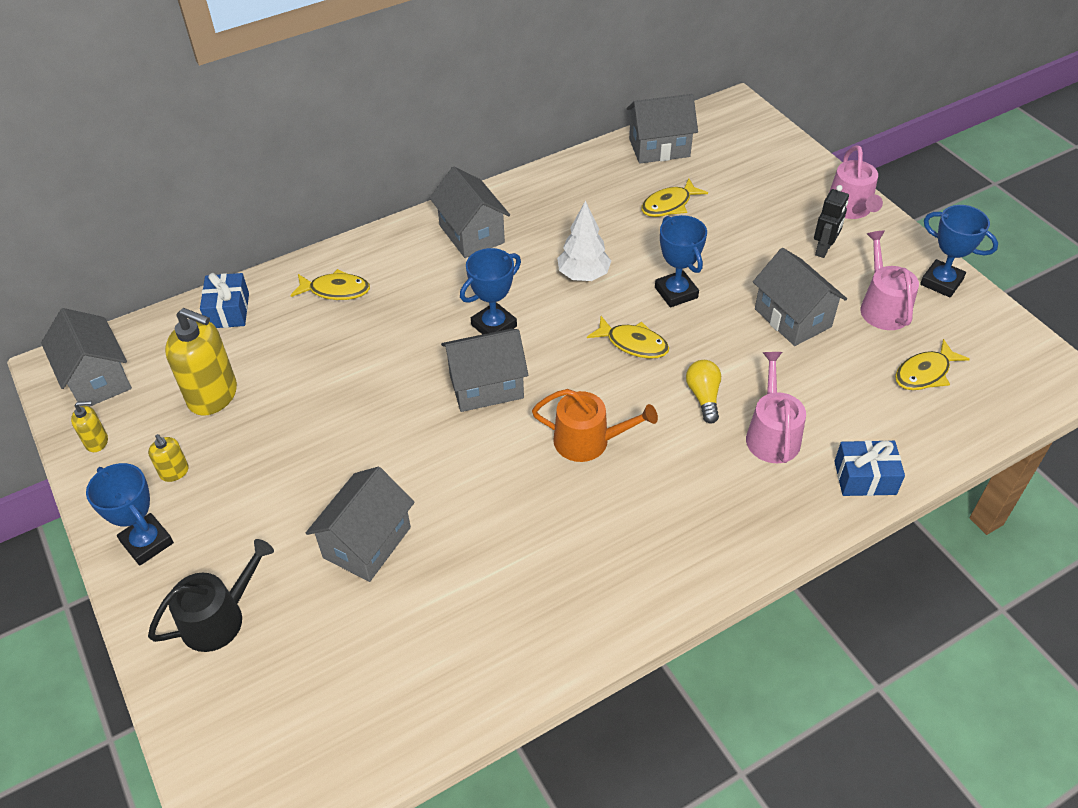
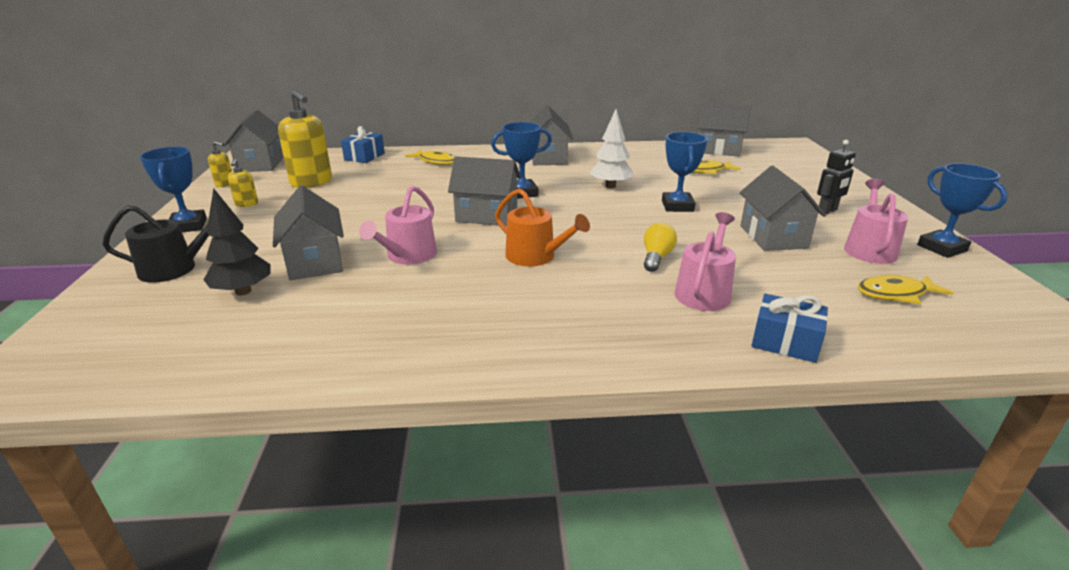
camera: 25 degrees right, 20 degrees down
(336, 618) = (243, 291): none -> black tree
(367, 542) = (315, 262): grey house -> grey house turned 75 degrees counterclockwise
(633, 343) = (620, 221): yellow fish -> none
(850, 208) = (866, 198): pink watering can -> pink watering can (408, 256)

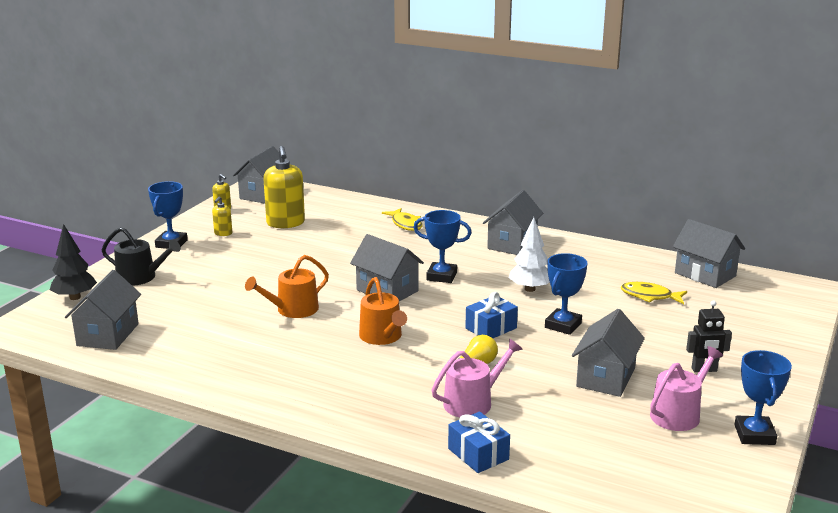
camera: 30 degrees right, 5 degrees down
(243, 291) = (167, 306): black tree -> black tree (75, 297)
(315, 262) = (228, 297): grey house -> grey house (108, 335)
(364, 156) = (351, 204): blue gift -> blue gift (491, 328)
(408, 256) = (292, 310): pink watering can -> orange watering can
(895, 294) = (630, 454): yellow fish -> none

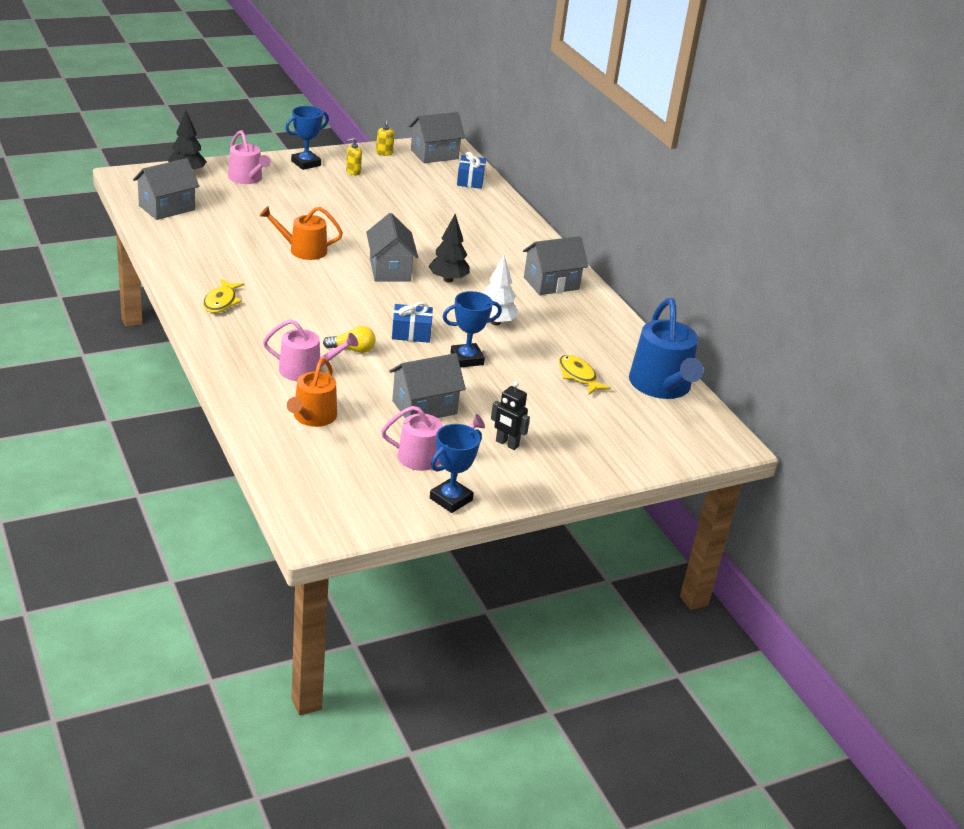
camera: 35 degrees right, 10 degrees up
(141, 277) = (247, 178): black watering can -> pink watering can
(285, 223) = (410, 185): yellow soap dispenser -> none
(382, 337) = (327, 298): orange watering can -> orange watering can (312, 417)
(406, 224) = (497, 228): yellow fish -> yellow fish (221, 302)
(441, 276) = (448, 279): blue trophy -> black tree
(478, 454) = (250, 400): blue gift -> blue gift (470, 180)
(705, 274) = (662, 386): grey house -> blue watering can

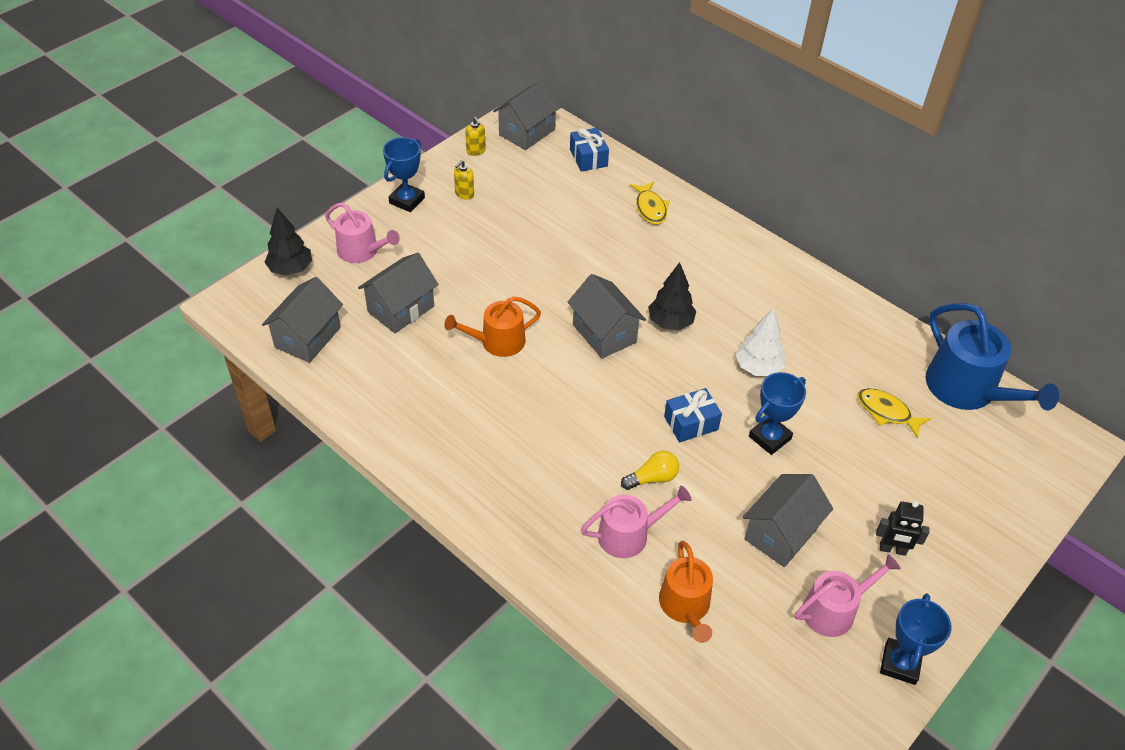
camera: 20 degrees left, 15 degrees up
(221, 302) = (470, 466): yellow fish -> yellow fish (650, 208)
(551, 283) = (769, 283): grey house -> grey house (401, 309)

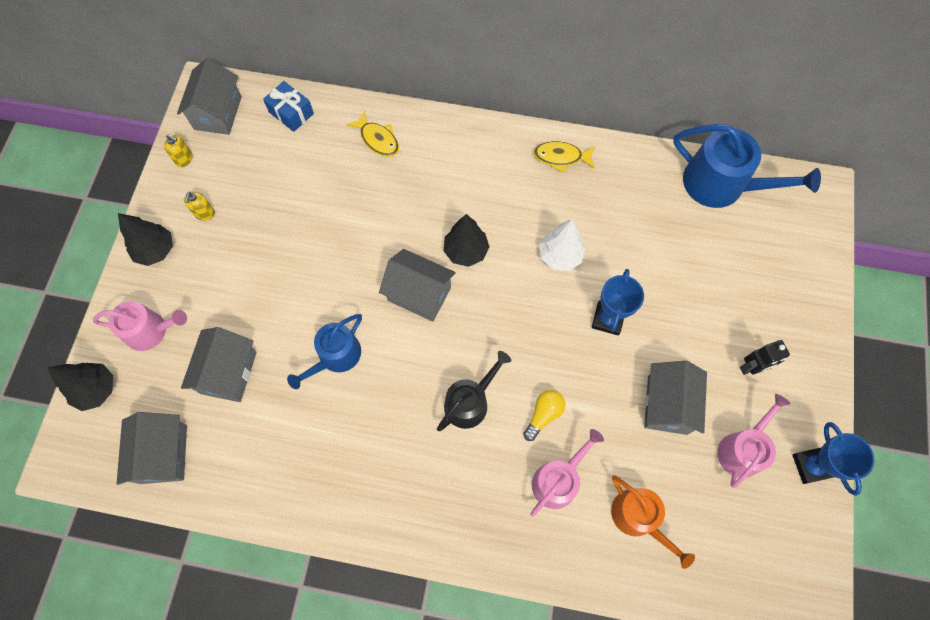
camera: 30 degrees left, 20 degrees up
(407, 200) = (156, 250): blue trophy -> black tree
(497, 342) = (335, 357): orange watering can -> blue watering can
(591, 433) = (470, 402): none -> black watering can
(691, 423) = (541, 342): blue gift -> none
(886, 412) = (677, 241): yellow fish -> yellow fish (561, 157)

